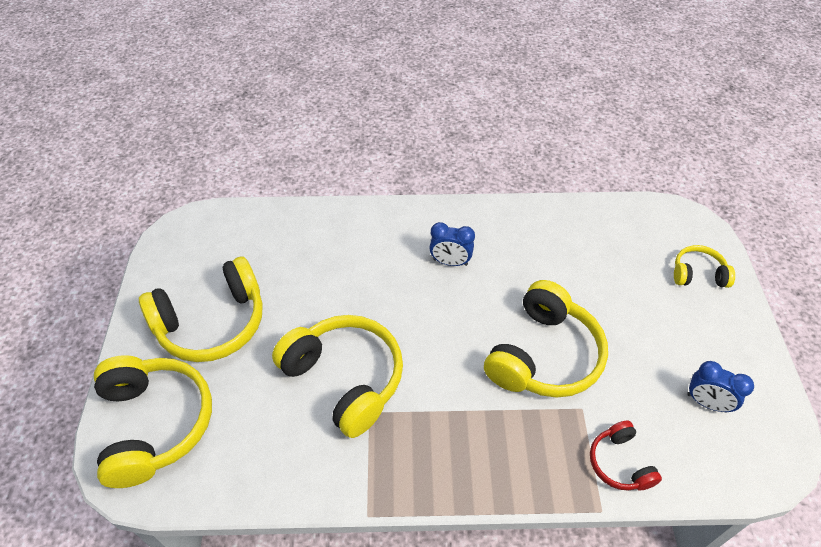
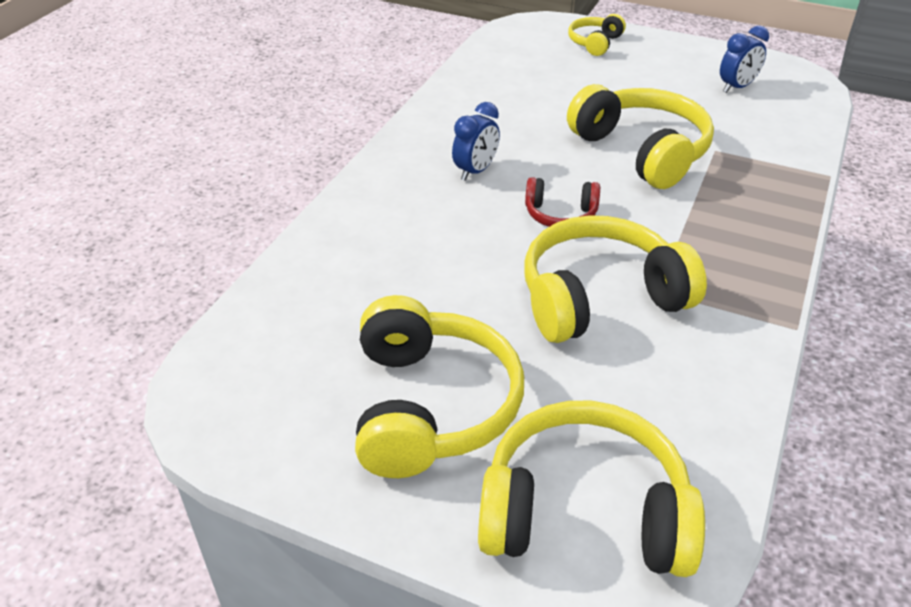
camera: 65 degrees left, 10 degrees down
(620, 463) = (783, 150): red headphones -> red headphones (560, 214)

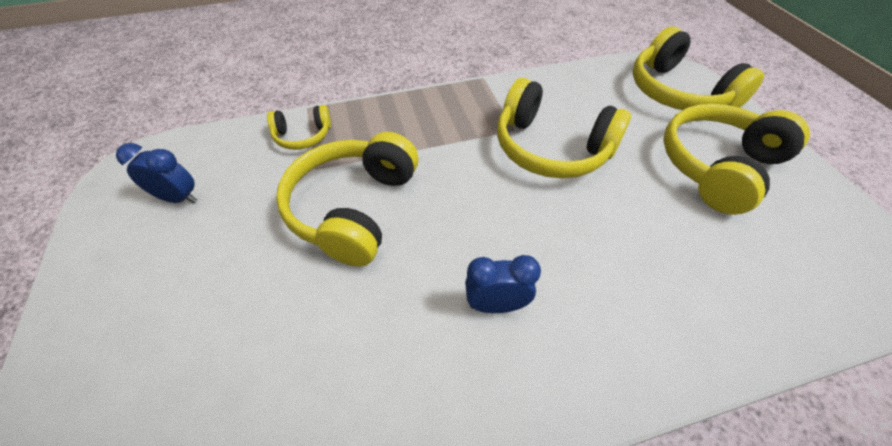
camera: 130 degrees left, 10 degrees up
(560, 214) = (493, 210): red headphones -> none
(595, 43) = (96, 380): yellow headphones -> yellow headphones (303, 136)

